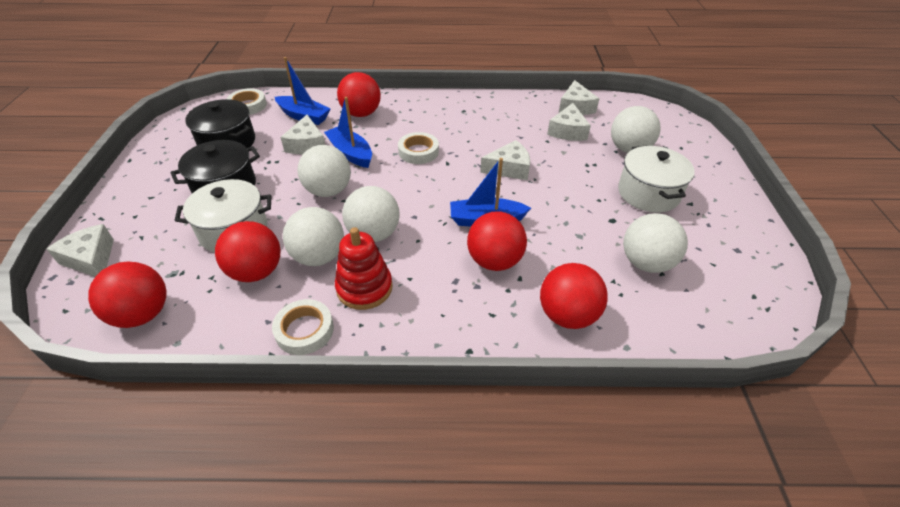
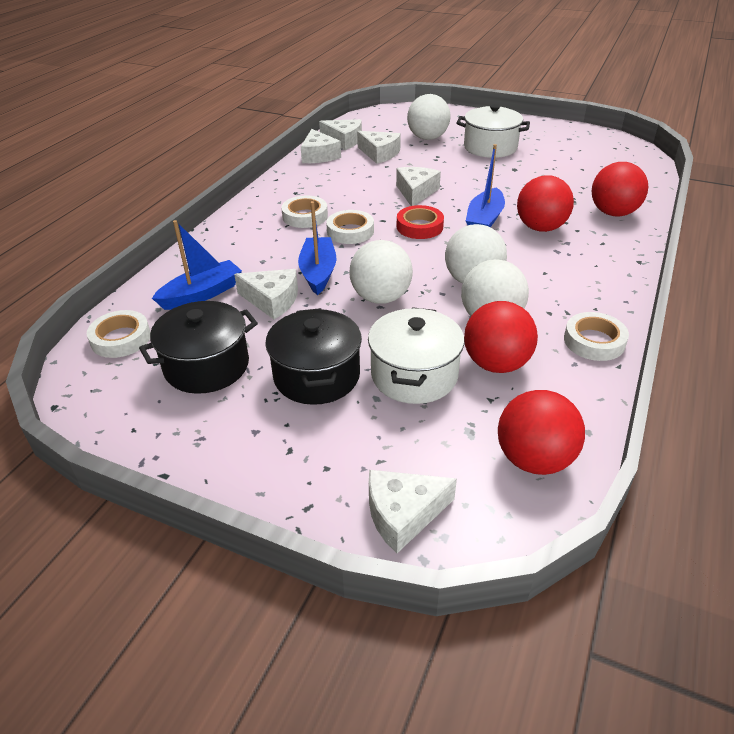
camera: 65 degrees left, 5 degrees down
(351, 153) = (318, 272): blue boat -> blue boat turned 105 degrees clockwise
(361, 114) = (239, 252): red ball -> none
(364, 288) = (548, 298): red stacking toy -> none
(429, 125) = (305, 216): none -> white tape
(448, 185) = (419, 227): none -> red tape
(535, 103) = (319, 155): none -> white cheese
(646, 263) = (569, 171): white ball -> none

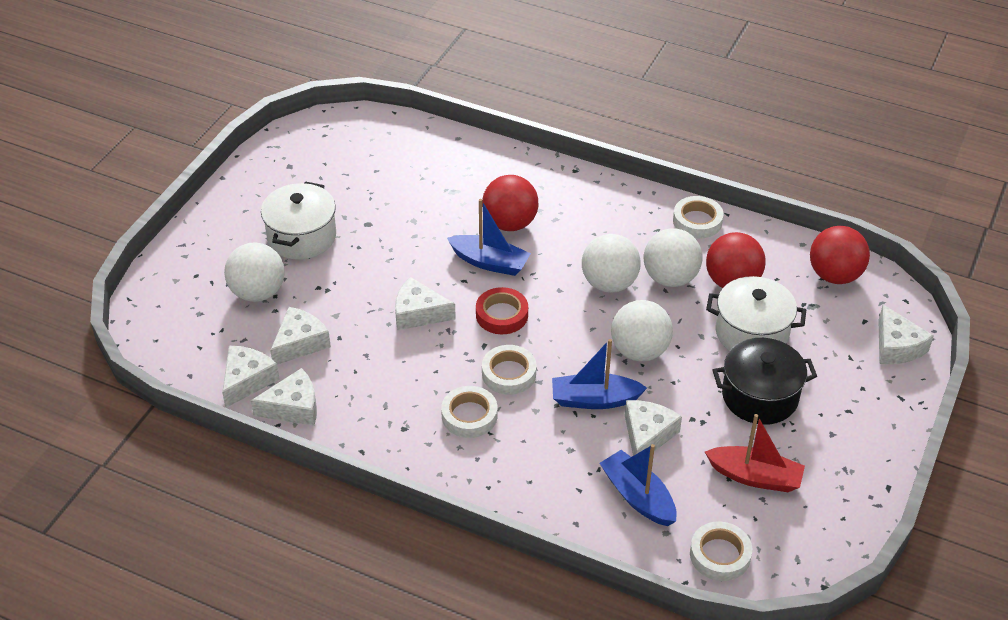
camera: 90 degrees left, 5 degrees up
(207, 366) = (755, 477): black pot -> red boat
(613, 213) = (483, 168): red ball -> none

